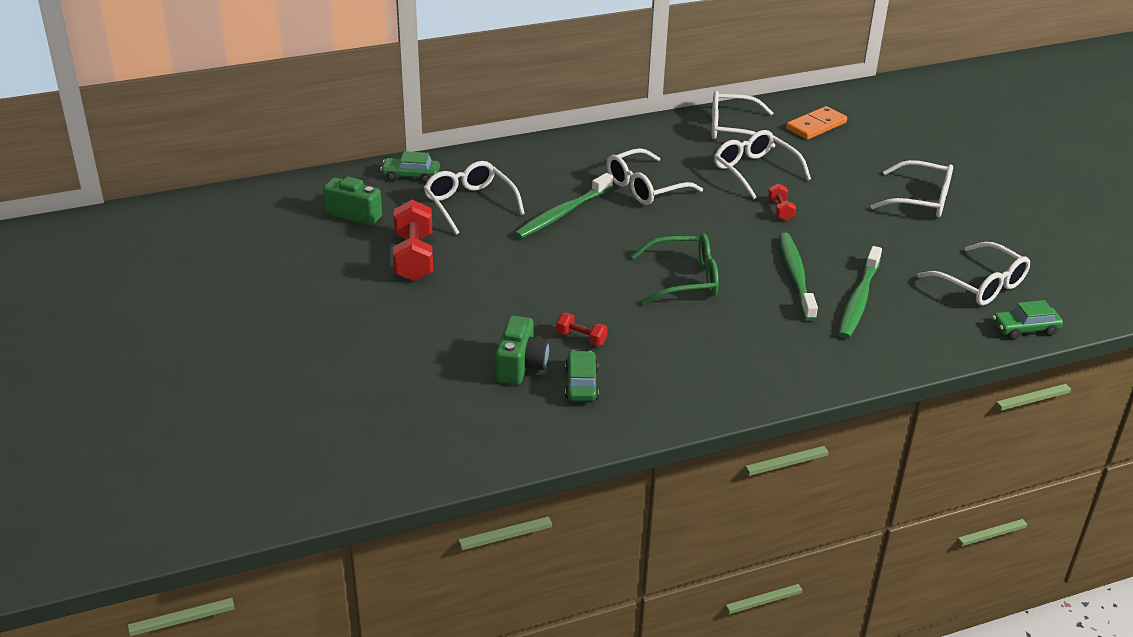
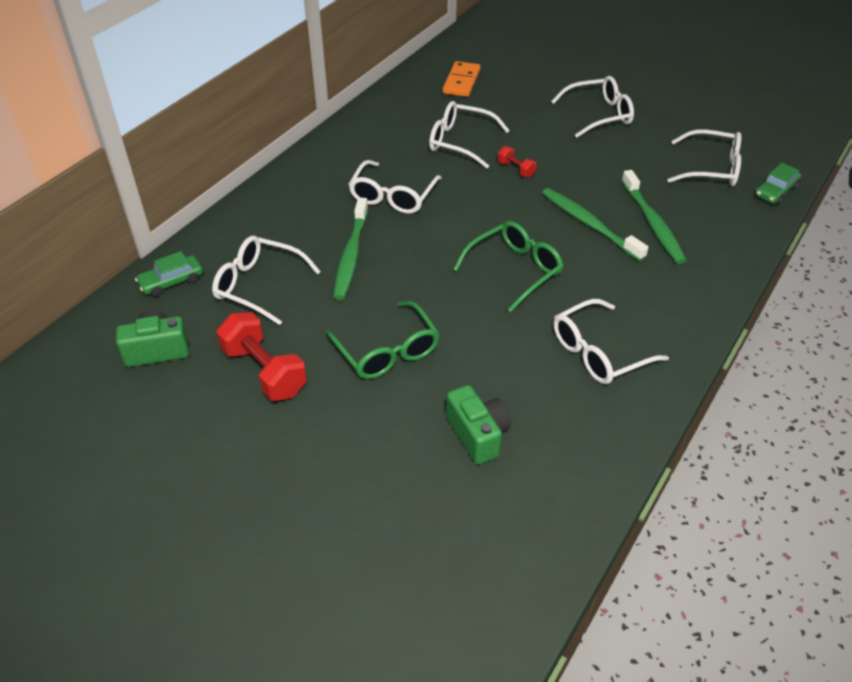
camera: 35 degrees left, 10 degrees up
(516, 285) = (387, 351): none -> green glasses
(581, 338) = (496, 375): red dumbbell -> none
(581, 384) = (545, 423): green car -> none
(732, 129) = (403, 110): white glasses -> white glasses (599, 352)

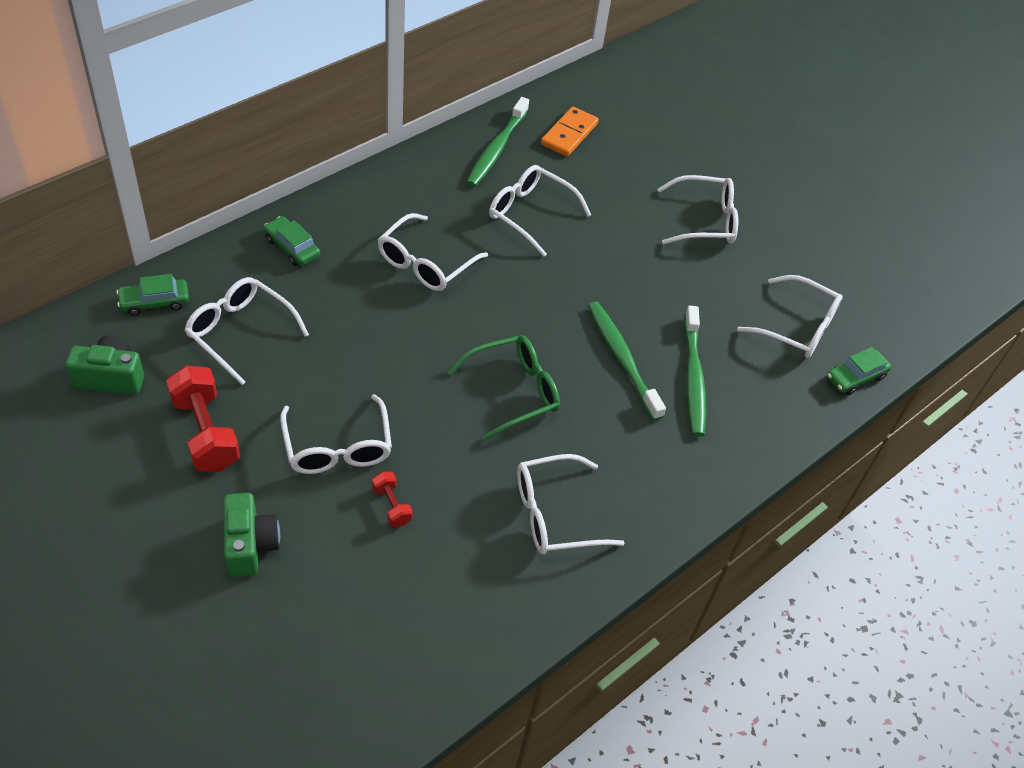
camera: 10 degrees right, 5 degrees up
(274, 212) = (292, 247): none -> green car
(351, 255) = (350, 323): green toothbrush -> green toothbrush (496, 149)
(387, 351) = (337, 447): green glasses -> white glasses
(478, 435) = (386, 568): green camera -> green camera (250, 545)
(515, 169) = (575, 266): red dumbbell -> red dumbbell (391, 505)

